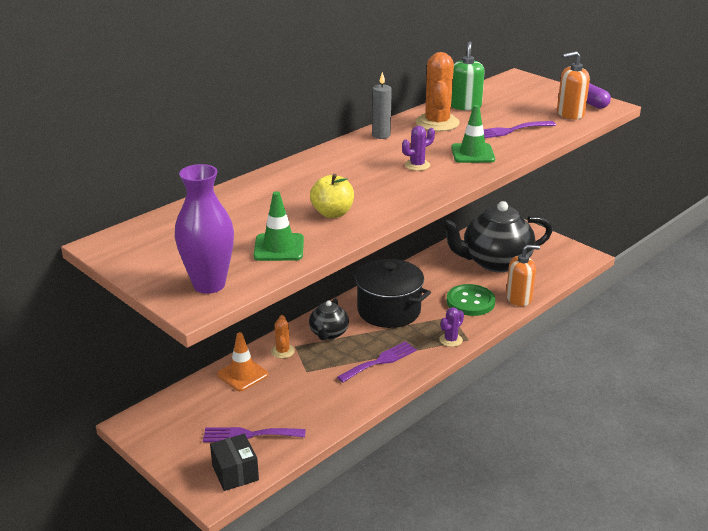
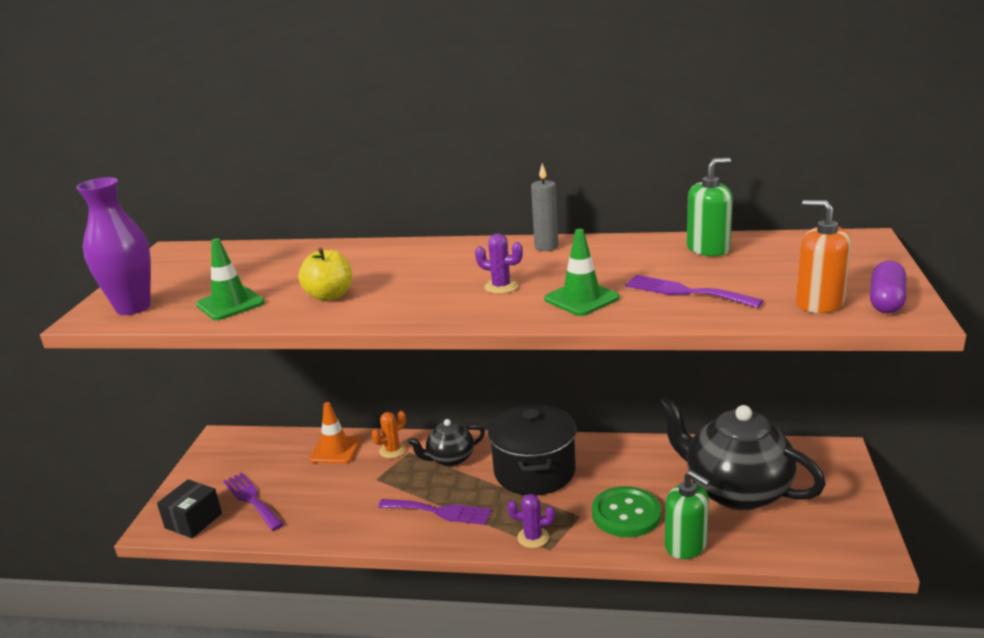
camera: 55 degrees right, 5 degrees down
(437, 123) = (630, 255): orange cactus -> none
(519, 298) = (686, 545): orange soap dispenser -> green soap dispenser

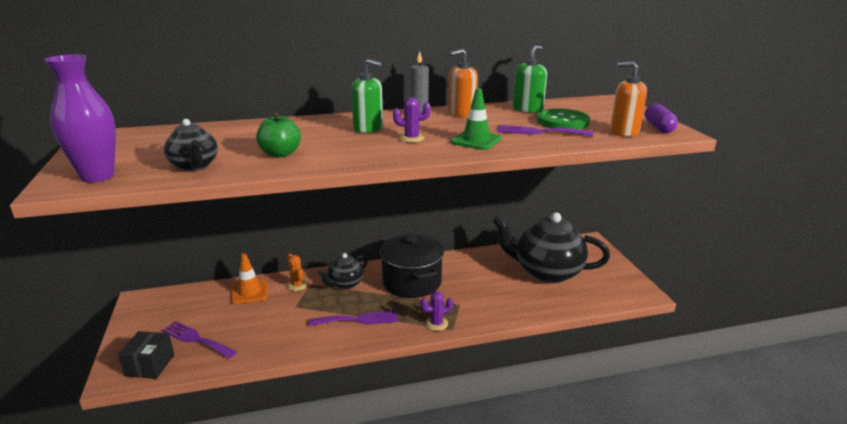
camera: 25 degrees left, 0 degrees up
(230, 304) = (194, 166): green traffic cone -> black teapot
(330, 296) = (280, 154): yellow apple -> green apple
(392, 450) = (297, 285): orange cactus -> orange cactus turned 60 degrees counterclockwise
(606, 249) = (462, 113): none -> orange soap dispenser
(626, 514) = (489, 297): green button -> green button (562, 121)
(686, 545) = (537, 309): green soap dispenser -> green soap dispenser (368, 128)

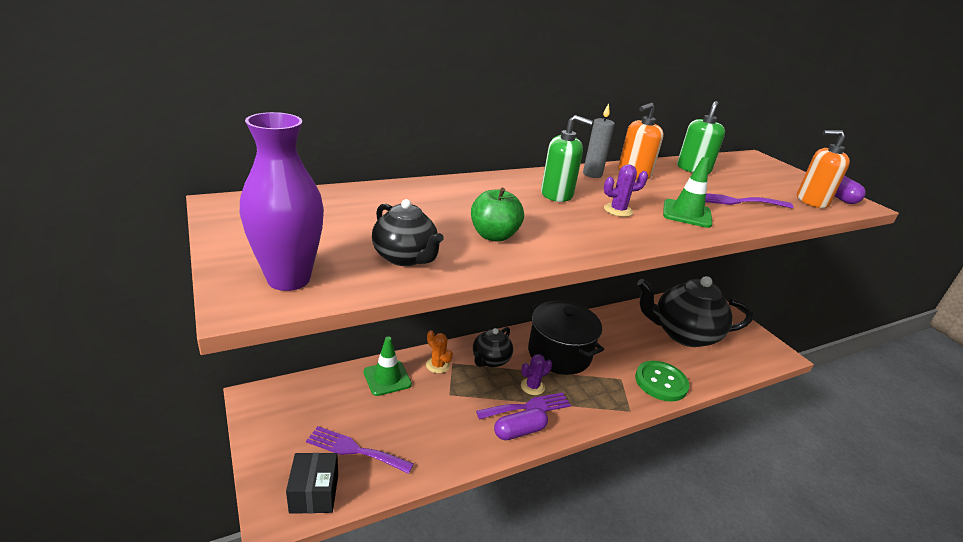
camera: 15 degrees left, 5 degrees up
(249, 292) = (387, 378): orange traffic cone -> green traffic cone
(340, 337) = (519, 431): none -> purple capsule
(436, 323) = (611, 405): purple cactus -> purple cactus (532, 386)
(562, 121) = (743, 187): green button -> green button (661, 382)

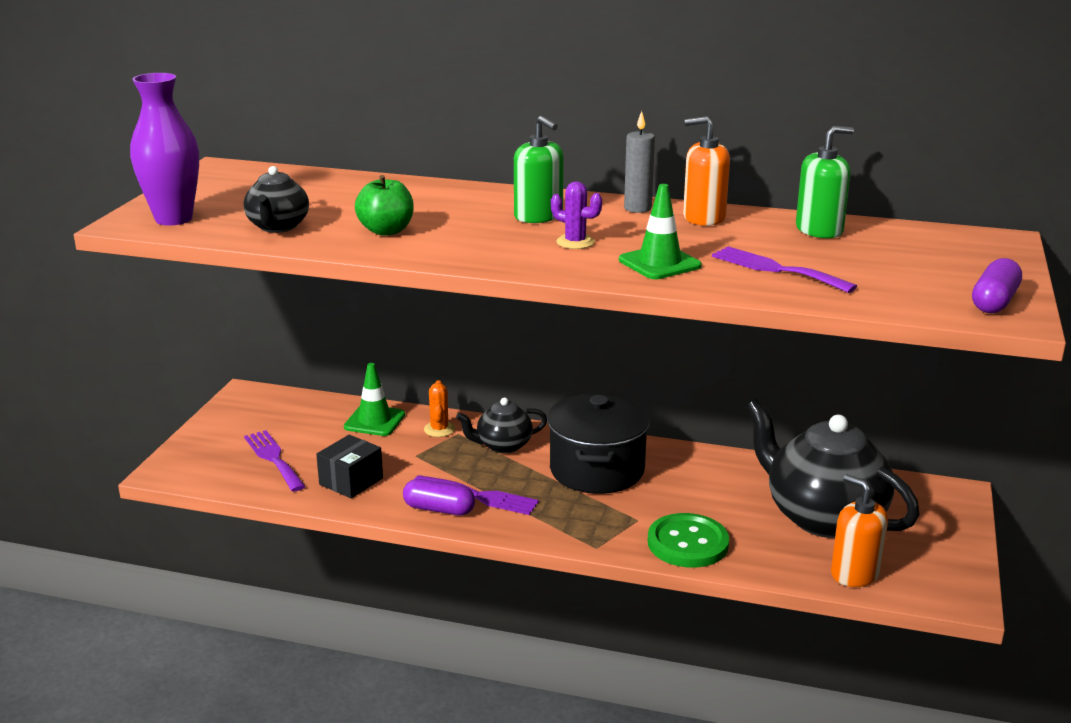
camera: 45 degrees right, 5 degrees down
(314, 493) = (207, 471): black box -> black box (351, 481)
(532, 386) = (513, 483): purple cactus -> none
(811, 201) = (919, 296): orange soap dispenser -> orange soap dispenser (854, 573)

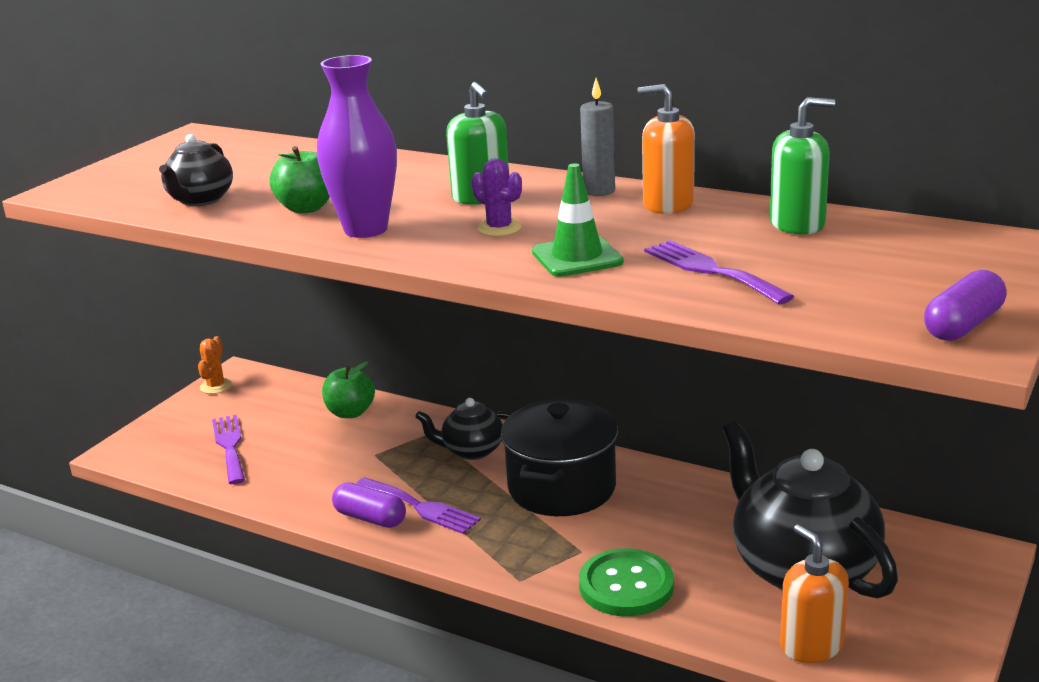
camera: 15 degrees right, 0 degrees up
(173, 219) = (106, 188): purple vase -> purple vase (366, 229)
(351, 481) = (294, 478): black box -> none
(374, 421) = (350, 412): green traffic cone -> green apple
(439, 429) = (413, 427): orange cactus -> orange cactus (216, 386)

